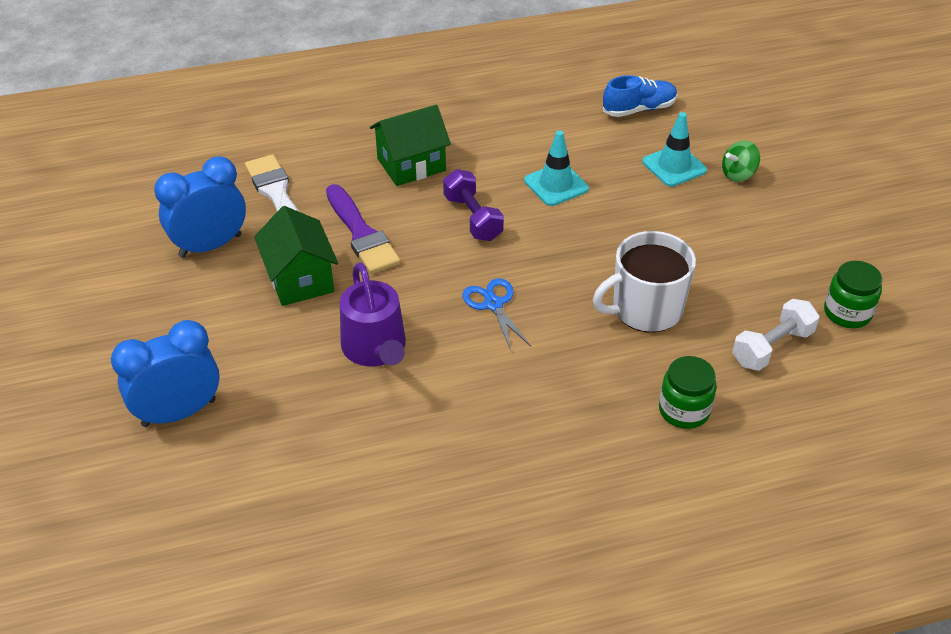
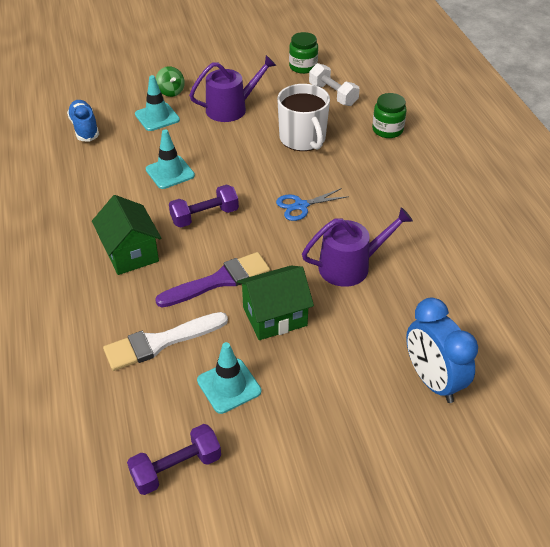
camera: 90 degrees left, 0 degrees up
(125, 215) = (176, 468): none -> purple dumbbell
(210, 246) = (229, 386): blue clock -> turquoise traffic cone
(709, 234) = (231, 108): none -> purple watering can

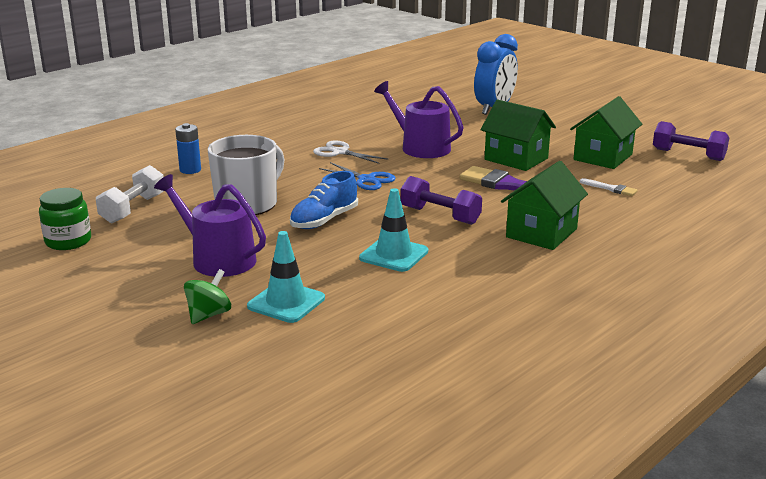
camera: 120 degrees left, 20 degrees down
(84, 128) = (370, 349): blue shoe -> blue shoe (324, 220)
(160, 342) = (611, 188): white brush -> white brush, size x0.47
(229, 386) = (603, 157): turquoise traffic cone -> green house
(372, 213) = (340, 152): none -> white scissors
(387, 130) = (190, 170): green jar -> blue battery

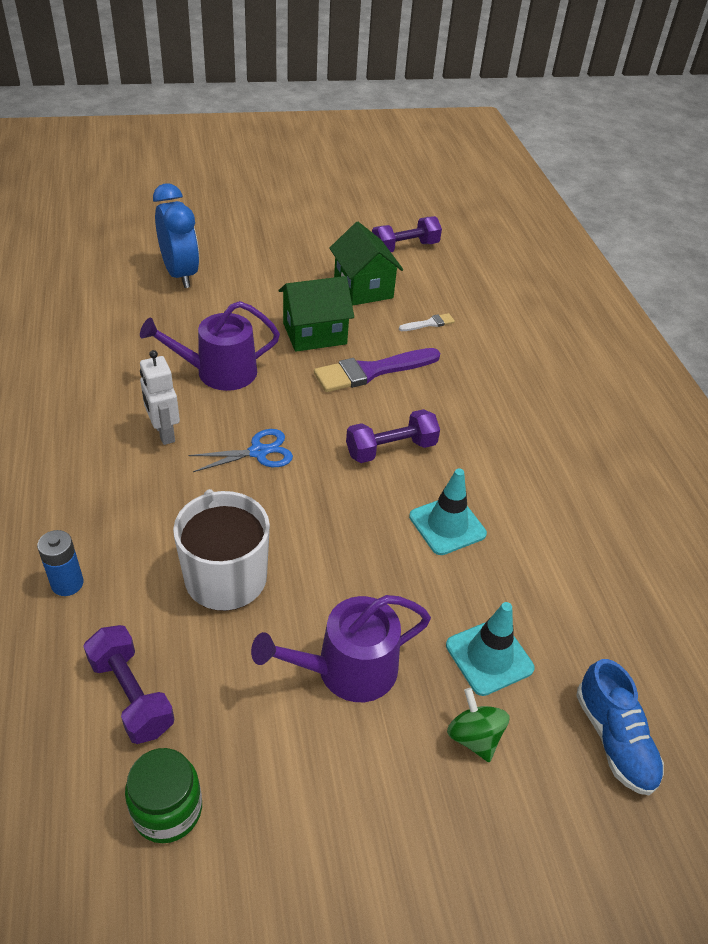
camera: 60 degrees left, 20 degrees up
(133, 209) = (131, 695): white dumbbell -> purple dumbbell
(324, 220) = (327, 535): blue shoe -> blue shoe (614, 739)
(340, 152) = (164, 433): white scissors -> white robot
(541, 233) = (478, 410): green house -> none

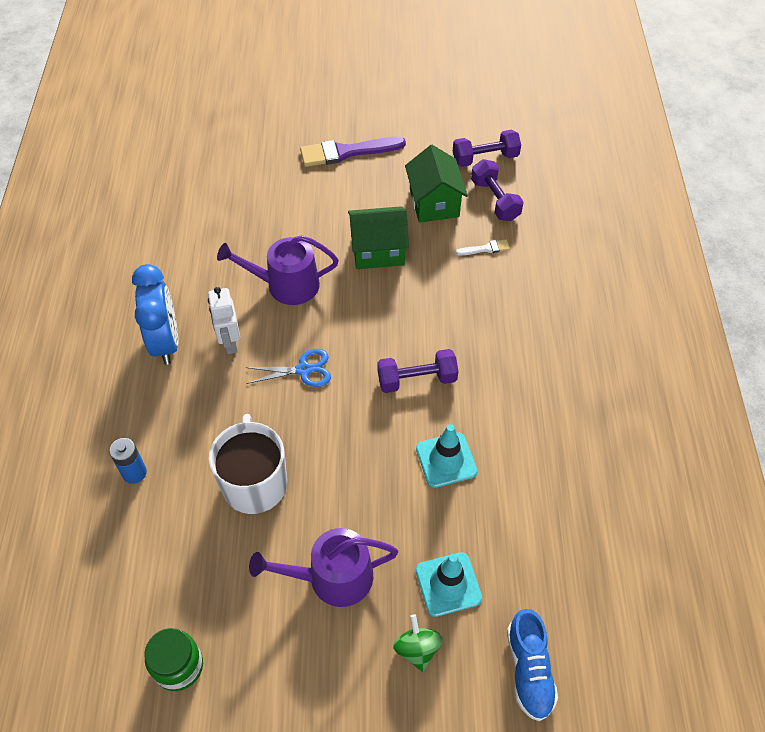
camera: 15 degrees right, 10 degrees up
(131, 695) = (167, 573): purple dumbbell -> purple dumbbell (495, 200)
(180, 274) = (272, 175): blue clock -> blue clock (165, 342)
(371, 371) = (419, 297): purple brush -> purple brush (346, 152)

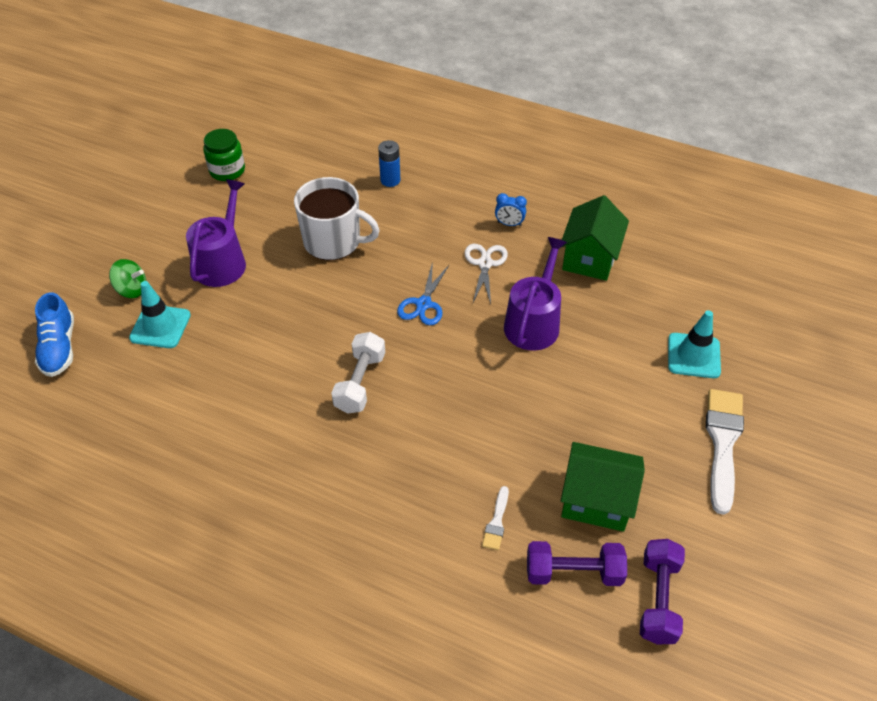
camera: 115 degrees right, 5 degrees down
(165, 342) = (509, 224): blue clock -> blue clock, size x0.44
(230, 342) = (485, 264): white robot -> white scissors
(346, 152) = (722, 443): purple brush -> white brush
(378, 251) = (544, 414): green house -> green house (590, 258)
(417, 379) = (360, 382): purple dumbbell -> white dumbbell
(446, 460) = (263, 370): turquoise traffic cone -> turquoise traffic cone (693, 356)
(529, 670) = (59, 348): blue shoe -> blue shoe turned 120 degrees counterclockwise

